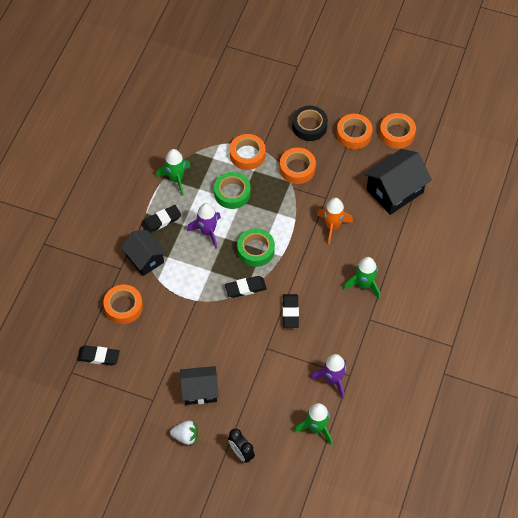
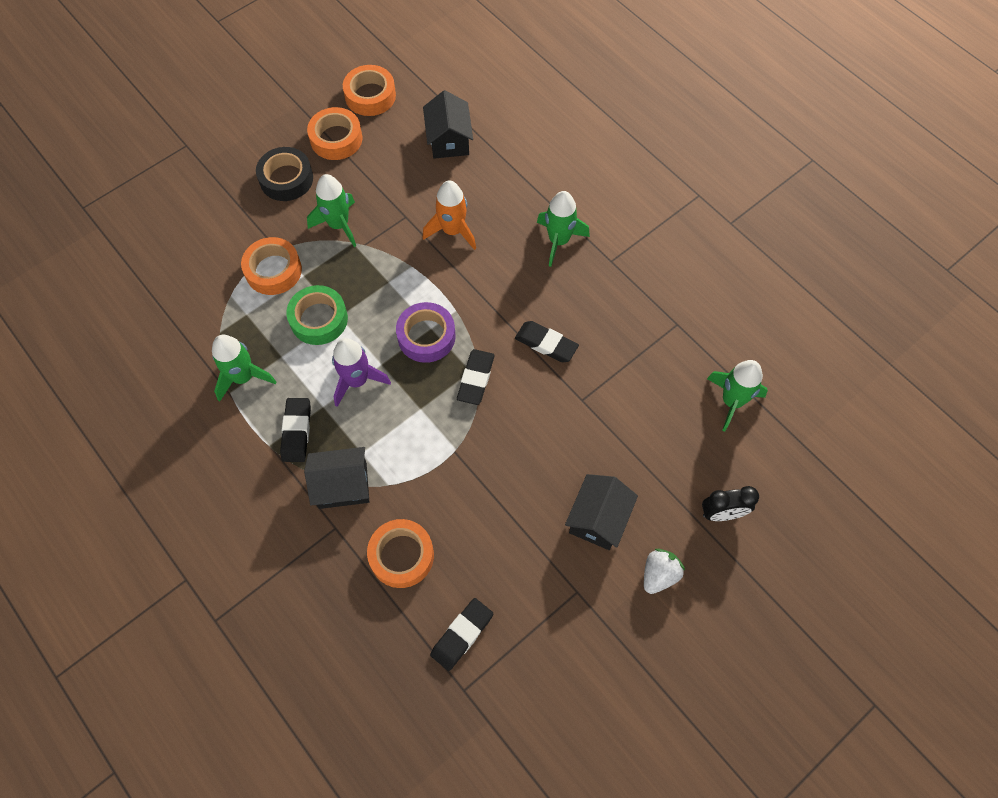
camera: 60 degrees left, 5 degrees up
(256, 250) = (426, 336): green tape -> purple tape
(297, 168) = (338, 225): orange tape -> green rocket
(333, 380) = (673, 346): purple rocket -> none
(395, 191) = (449, 140): black house -> black house, size x0.67

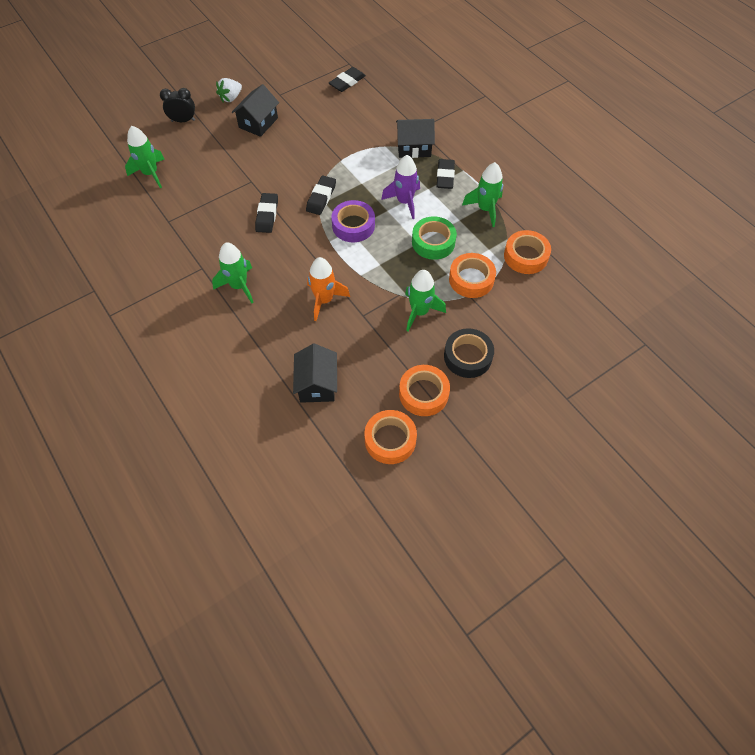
camera: 175 degrees left, 5 degrees down
(401, 556) = (378, 114): orange tape -> orange tape (525, 256)
(546, 344) = (267, 215): black eraser -> black eraser turned 60 degrees clockwise

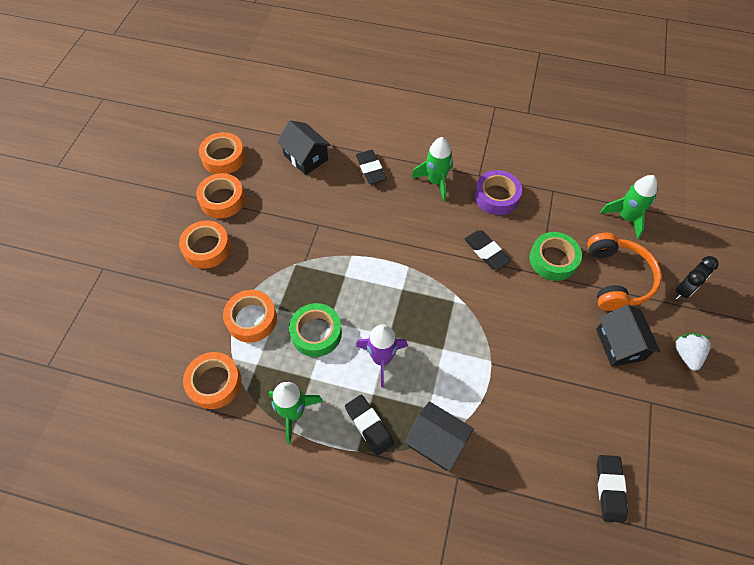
camera: 140 degrees right, 0 degrees up
(210, 149) = (617, 278): none -> orange headphones
(232, 183) = (553, 260): none -> green tape
(321, 197) = (462, 304): black eraser -> black eraser (371, 169)
(324, 300) = (360, 215): orange rocket -> none
(353, 225) = (403, 296): purple tape -> purple tape (496, 196)
(414, 147) = (436, 442): black house -> black house turned 75 degrees clockwise
(419, 312) = (274, 258): green rocket -> none
(467, 356) = (207, 248): black tape -> orange tape

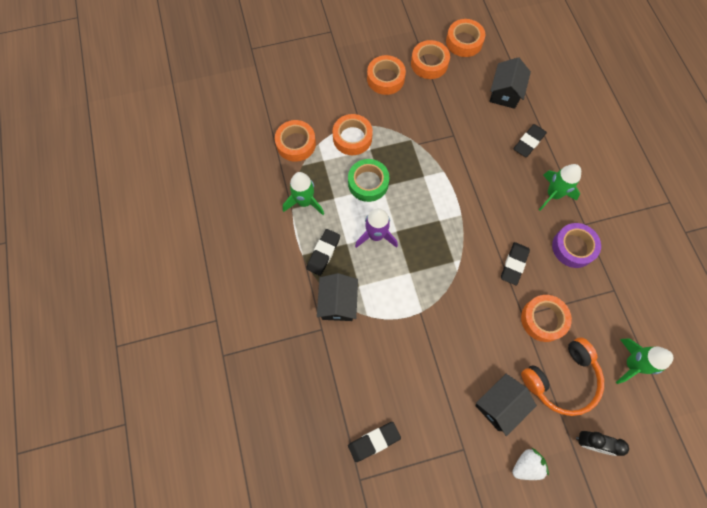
camera: 60 degrees right, 10 degrees up
(553, 260) = (543, 319): green tape -> orange tape

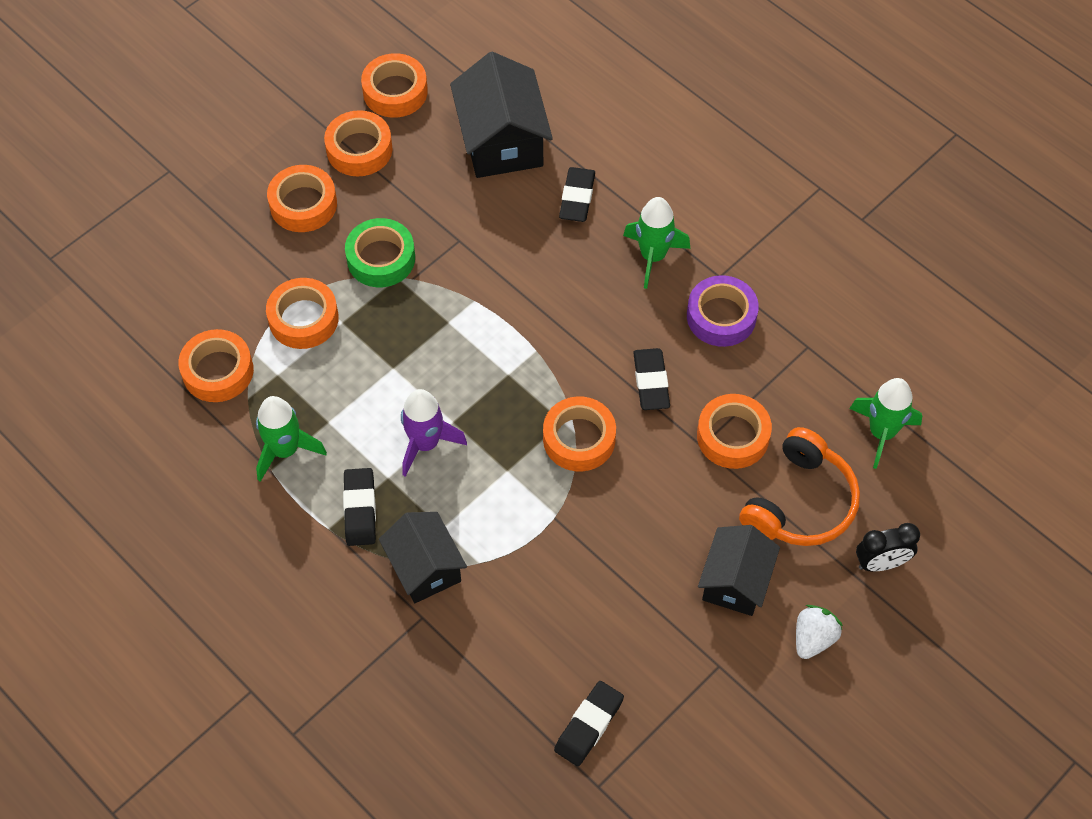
camera: 30 degrees left, 10 degrees down
(368, 183) = (368, 374): green tape -> green tape (381, 258)
(457, 275) = (579, 439): none -> orange tape
(505, 93) = (502, 141): black house -> black house, size x1.50

